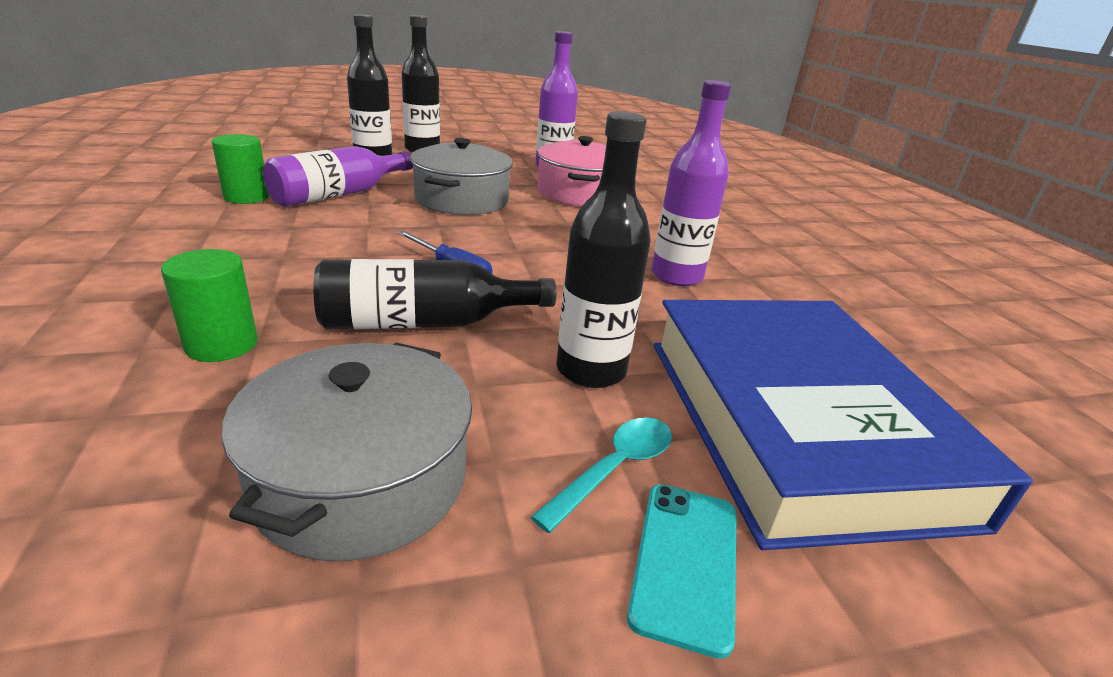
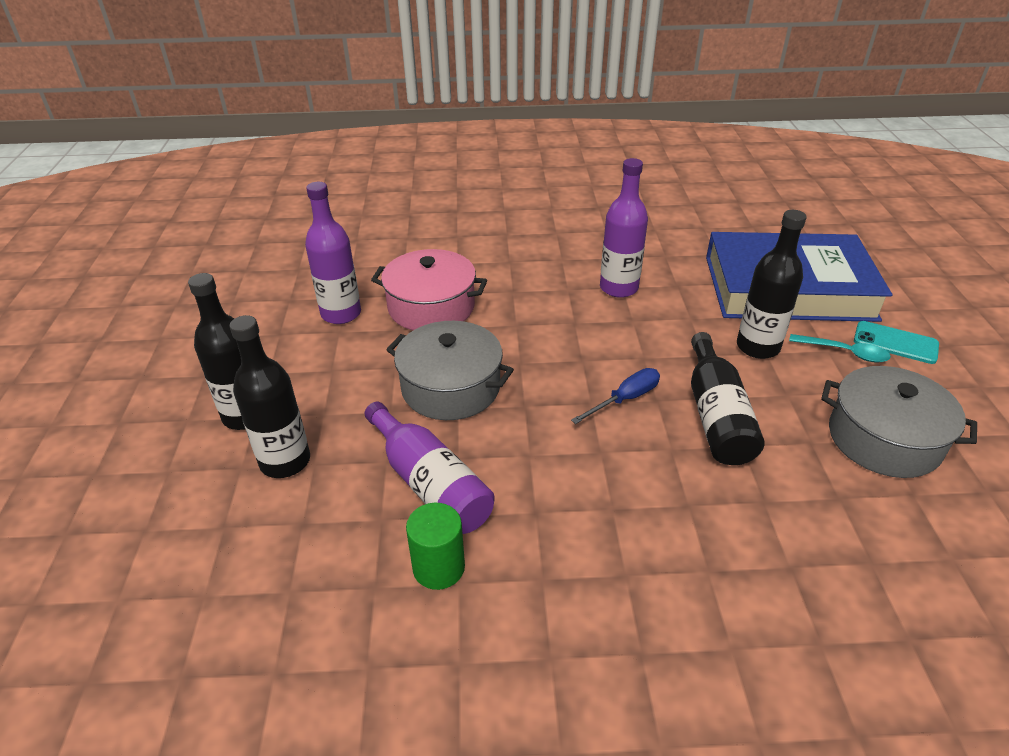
camera: 75 degrees left, 10 degrees up
(221, 344) = (773, 520): green cylinder -> none
(614, 469) = (844, 352): turquoise spoon -> turquoise spoon turned 150 degrees clockwise

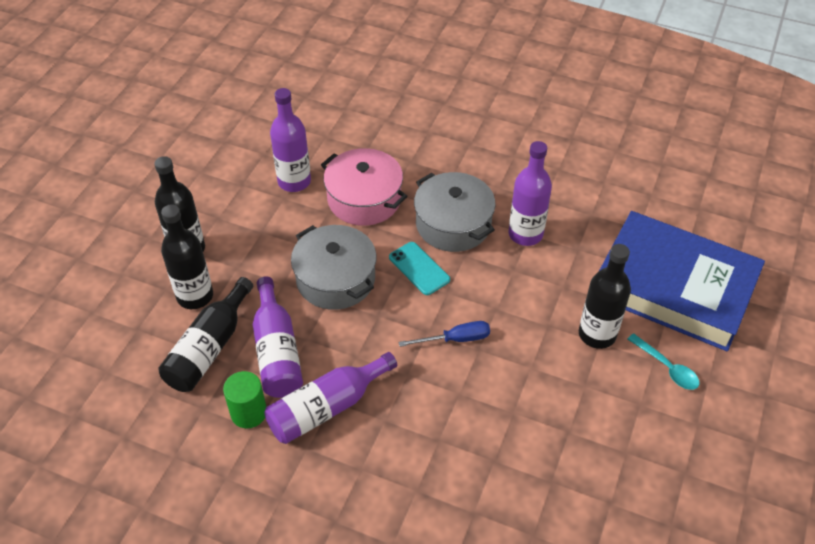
camera: 25 degrees right, 10 degrees up
(534, 522) = (326, 407): none -> purple bottle
(716, 416) = (513, 381): black bottle -> black bottle (209, 348)
(884, 439) = (629, 452): grey pot -> grey pot (453, 224)
(895, 343) = (720, 376): turquoise phone -> turquoise phone (419, 268)

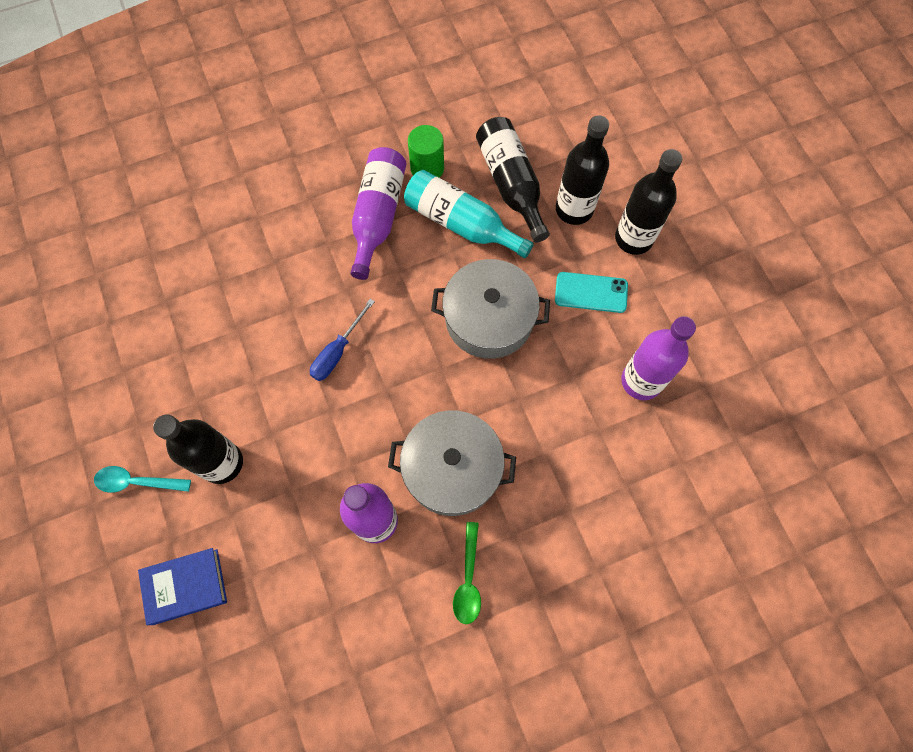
camera: 135 degrees right, 20 degrees up
(277, 351) = (461, 223): purple bottle -> turquoise bottle
(364, 199) = (559, 421): pink pot -> none
(419, 268) = (433, 391): turquoise phone -> turquoise phone (591, 292)
(500, 174) = (468, 579): none -> green spoon
(674, 287) = (185, 586): blue book -> blue book, size x0.43

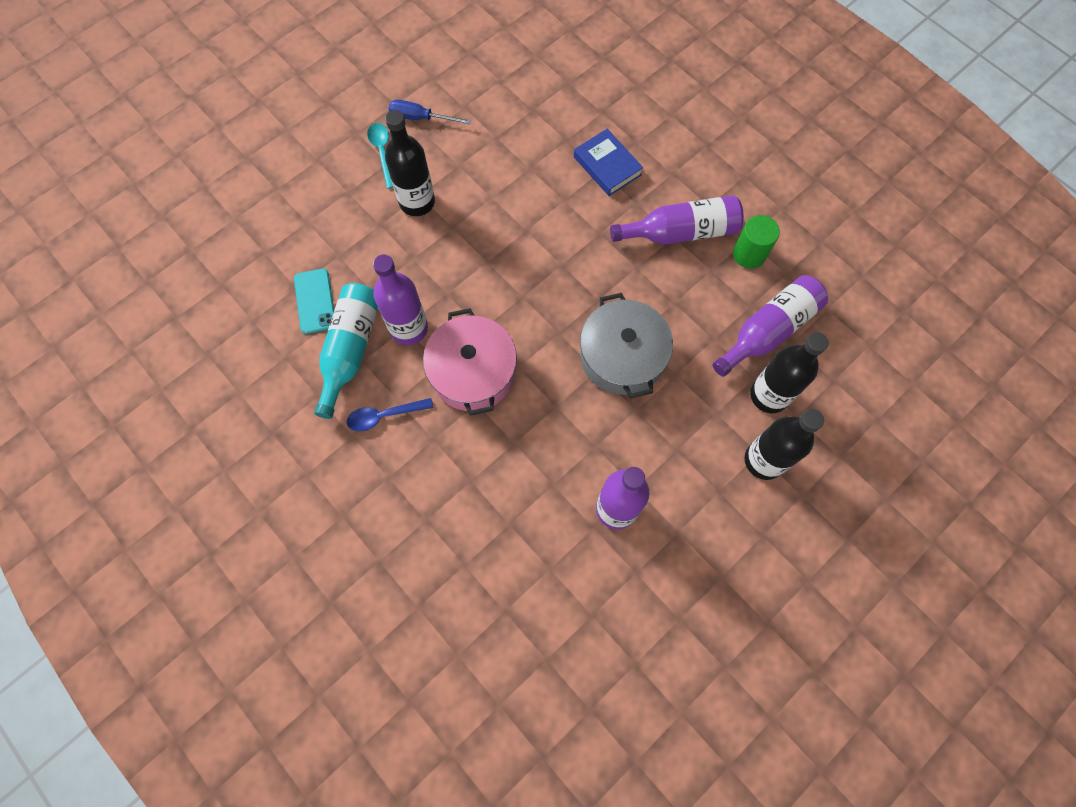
camera: 70 degrees right, 0 degrees up
(185, 586) = (316, 216): blue book -> blue book (607, 166)
(337, 351) = (541, 247): blue screwdriver -> blue screwdriver (421, 118)
(452, 469) = (473, 372): grey pot -> pink pot
(461, 223) = (706, 301): turquoise bottle -> turquoise bottle (351, 350)
(468, 579) = (384, 416): green spoon -> blue spoon
(511, 184) = (768, 331): black bottle -> purple bottle
(591, 292) = (687, 437): turquoise phone -> turquoise phone (315, 301)

